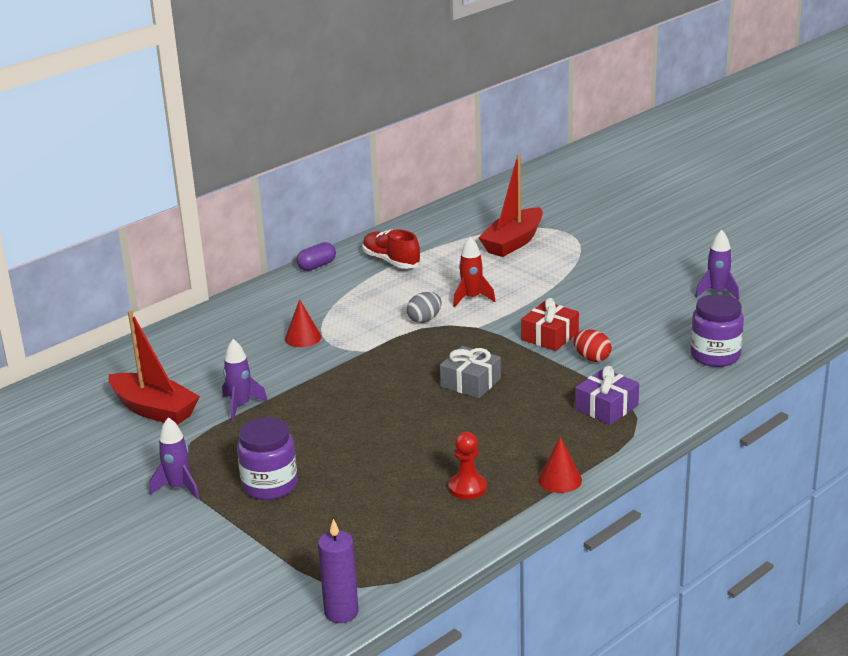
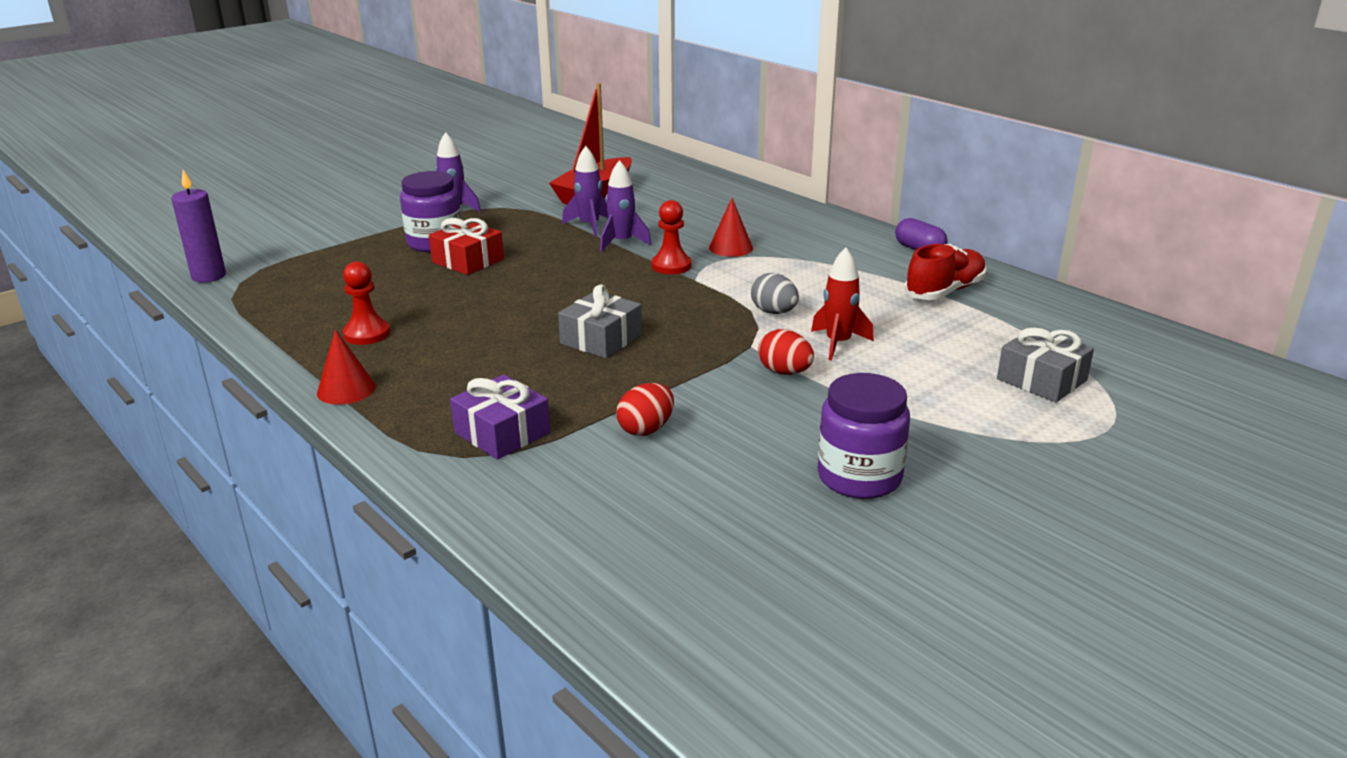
camera: 90 degrees right, 0 degrees up
(338, 361) = (671, 266): none -> red pawn
(513, 242) = (1041, 380): red boat -> grey gift
(513, 316) = (784, 372): none -> red egg
(550, 336) = (719, 398): red gift -> red gift (468, 261)
(715, 355) = (631, 553): purple jar -> purple jar (859, 477)
(717, 292) = (886, 586): purple rocket -> purple rocket (622, 242)

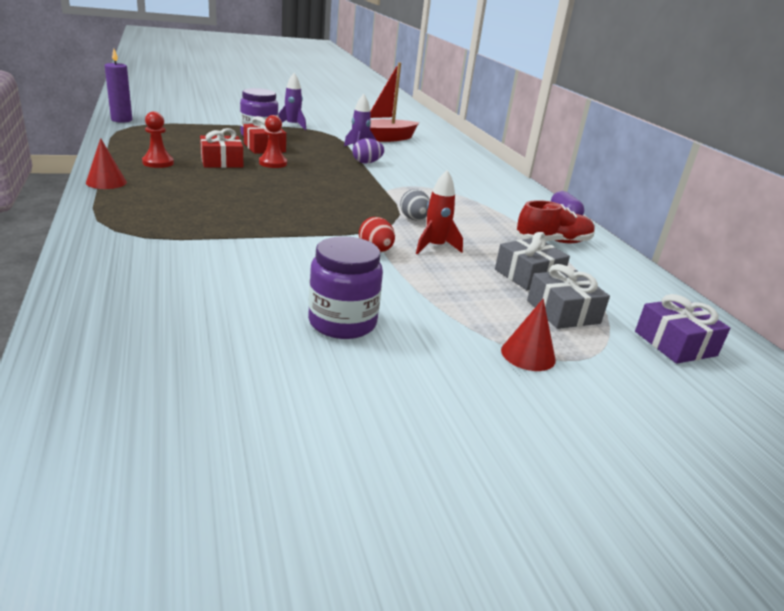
camera: 20 degrees right, 0 degrees up
(445, 303) = (221, 162): none -> red gift
(502, 433) = (155, 226): purple gift -> purple gift (675, 343)
(601, 339) = (283, 201): grey gift -> grey gift (528, 275)
(622, 242) = (367, 162): purple rocket -> purple egg
(646, 429) = (241, 251): red egg -> none
(671, 266) = (381, 180): red pawn -> red pawn (273, 163)
(731, 247) = (432, 182): red cone -> red cone (528, 354)

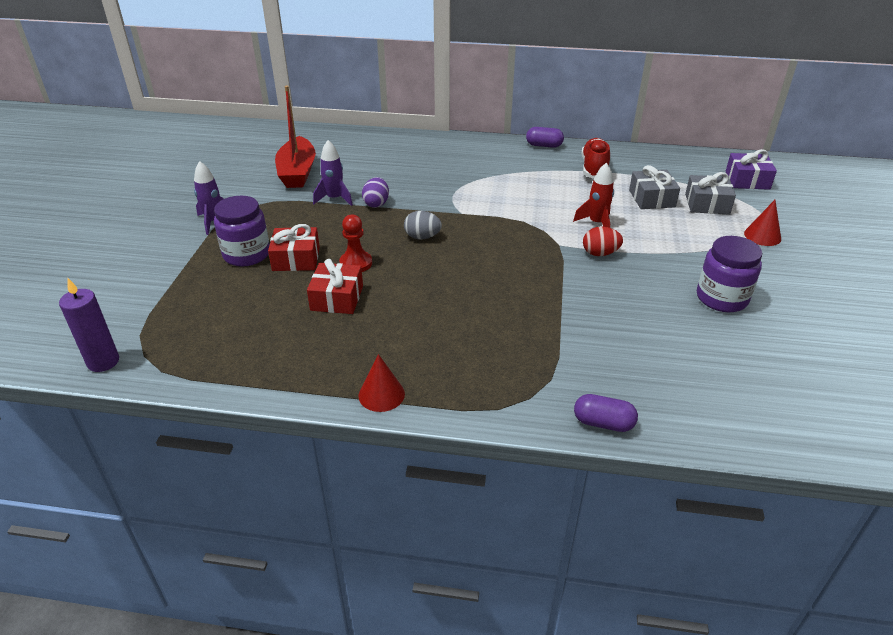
camera: 60 degrees left, 10 degrees up
(83, 261) = (603, 423): none -> purple capsule
(158, 163) = (322, 347): red pawn -> none
(414, 219) = (536, 217): grey egg -> grey egg (422, 237)

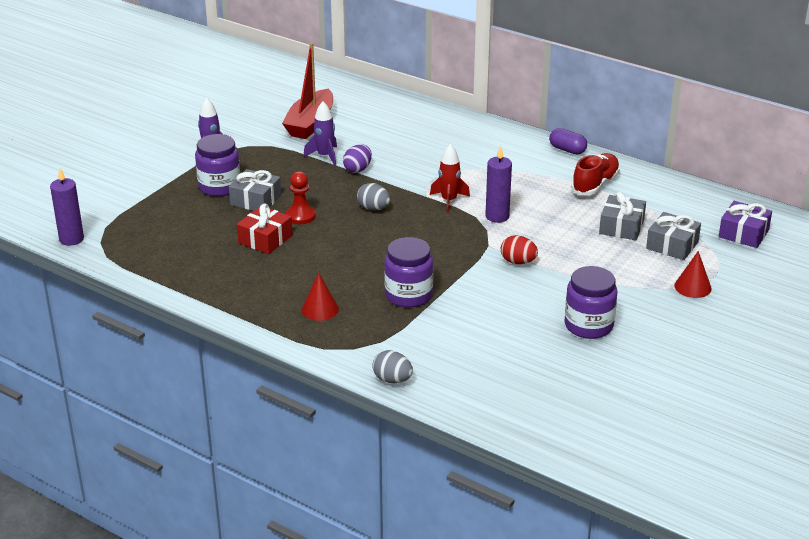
camera: 25 degrees right, 5 degrees down
(296, 259) = (255, 200): red gift -> grey gift
(381, 394) = (247, 315): red cone -> red cone (320, 309)
(532, 317) = (408, 295): none -> purple jar
(541, 216) = (497, 216): none -> purple candle
(596, 223) = (542, 236): red rocket -> red rocket (449, 201)
(603, 423) = (392, 380): purple capsule -> grey egg

